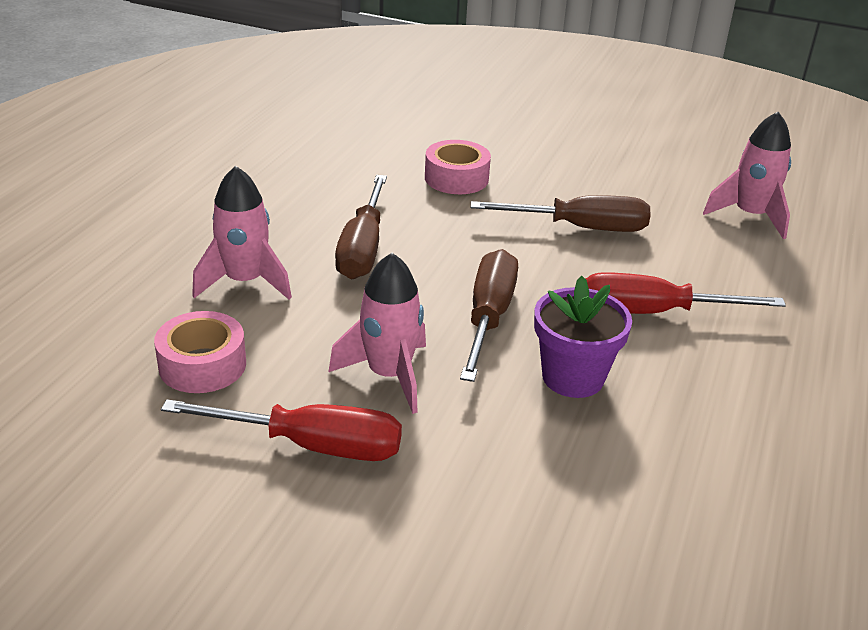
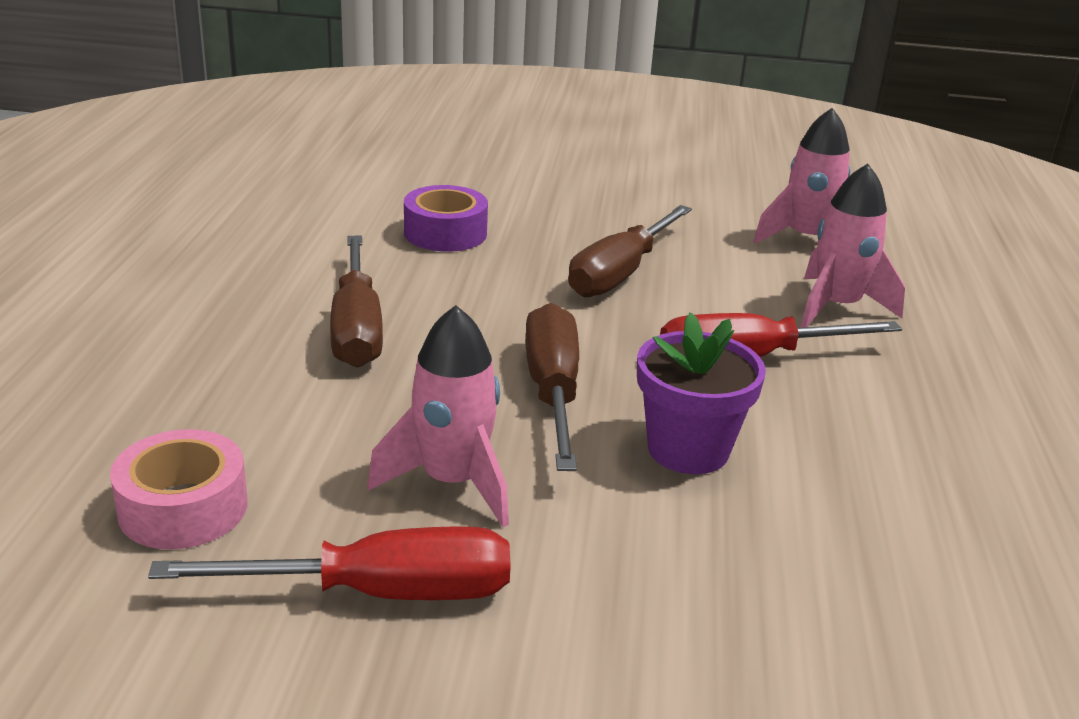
camera: 15 degrees left, 5 degrees down
(245, 282) = (208, 389): pink rocket -> pink rocket (836, 307)
(456, 178) = (445, 233): pink tape -> purple tape
(580, 228) = (620, 273): brown screwdriver -> brown screwdriver turned 135 degrees clockwise

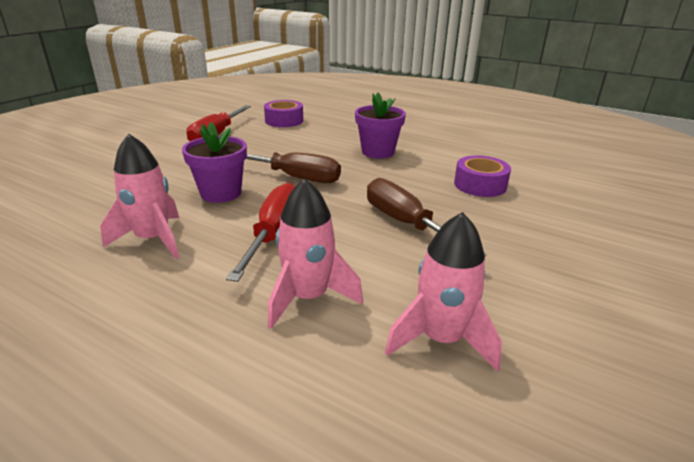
camera: 115 degrees right, 0 degrees up
(183, 508) = (284, 121): pink tape -> purple tape
(357, 328) = (378, 152): brown screwdriver -> purple flower pot
(452, 482) = (254, 150): pink rocket -> pink rocket (153, 239)

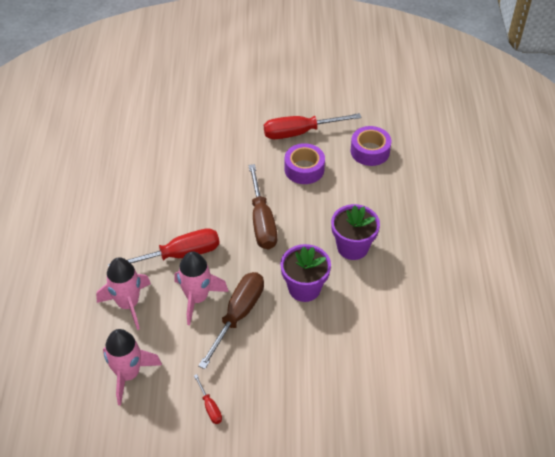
camera: 60 degrees right, 20 degrees up
(153, 239) = (136, 207): pink rocket -> pink rocket (197, 298)
(221, 193) = (209, 199): purple flower pot -> purple flower pot (304, 288)
(480, 185) = (338, 339): purple tape -> purple tape (304, 169)
(537, 283) = (210, 407): none -> red screwdriver

